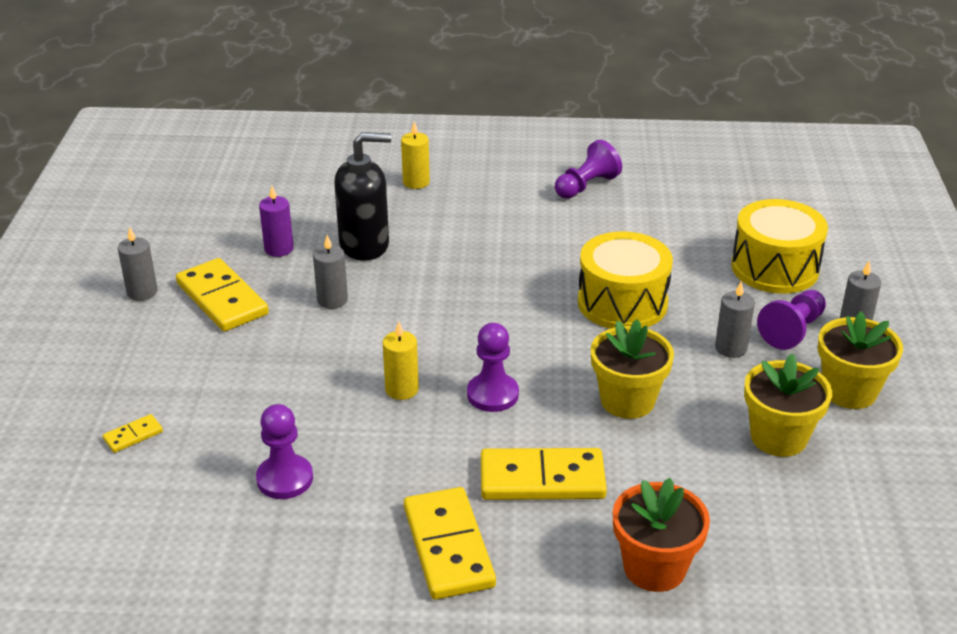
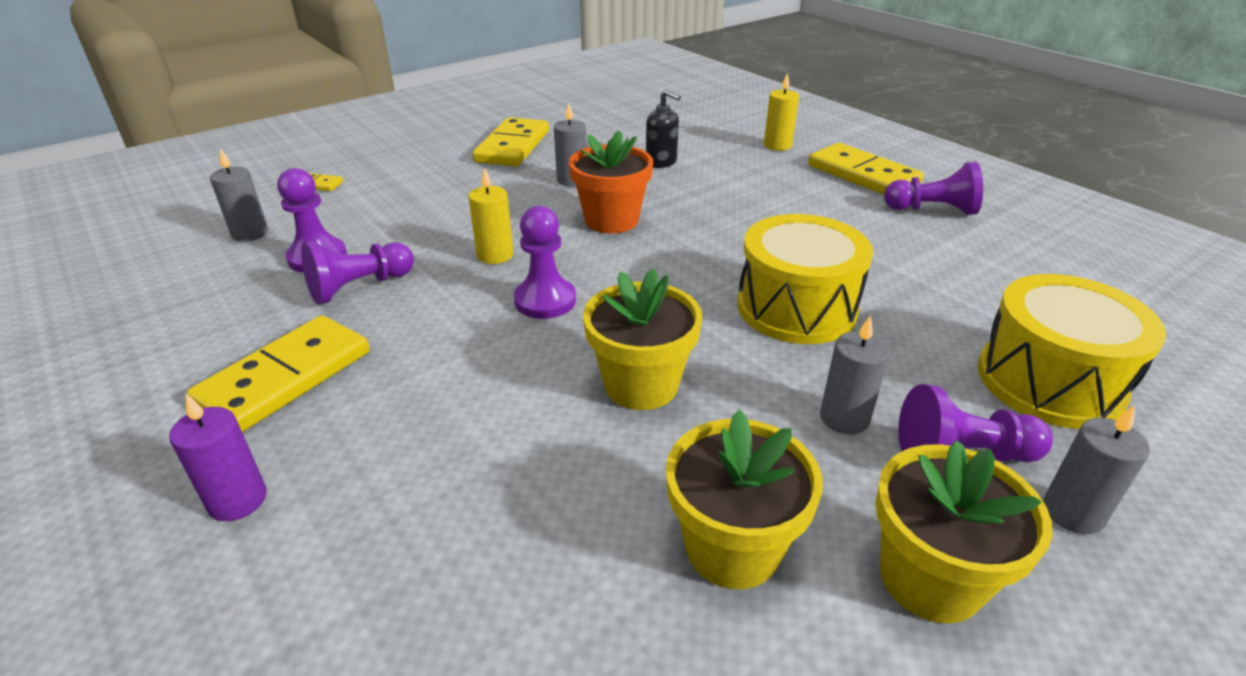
camera: 50 degrees right, 0 degrees up
(142, 292) = (482, 123): grey candle -> grey candle (250, 233)
(279, 249) = (602, 139): purple candle -> purple candle (237, 500)
(363, 472) = (359, 287): none -> purple pawn
(365, 245) = (661, 162): black soap dispenser -> black soap dispenser, size x0.57
(542, 479) = (445, 387): yellow domino -> yellow domino (863, 175)
(654, 568) = (355, 550): orange flower pot -> orange flower pot (611, 220)

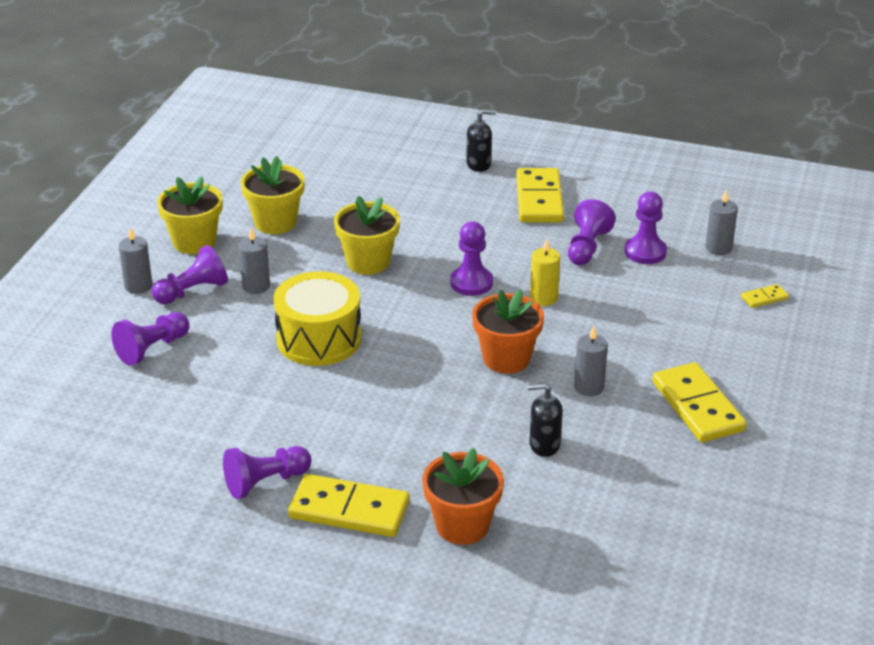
camera: 145 degrees right, 0 degrees up
(237, 500) = (479, 164): purple candle -> black soap dispenser
(777, 145) = (462, 525): yellow candle -> orange flower pot
(1049, 381) = (152, 349): yellow drum -> purple pawn

